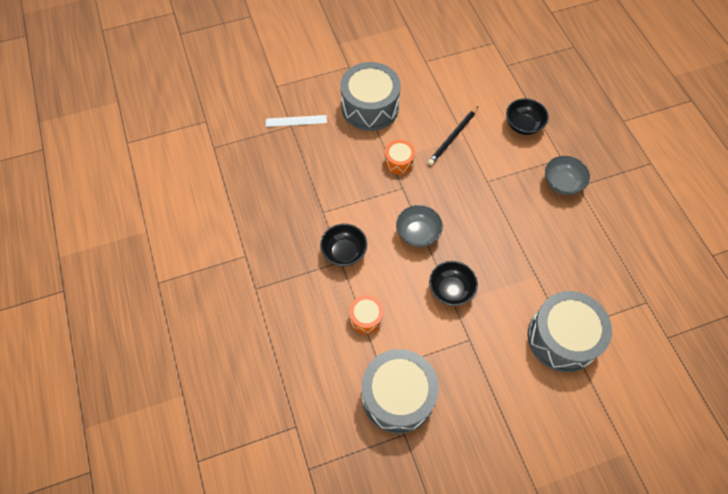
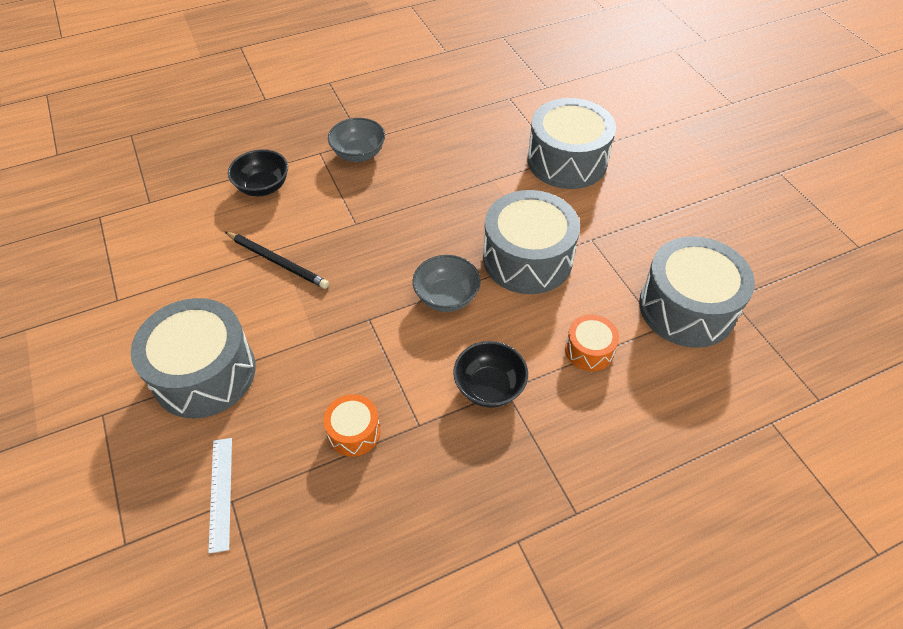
camera: 95 degrees left, 10 degrees down
(399, 162) = (320, 326): orange drum -> orange drum (354, 432)
(451, 290) = (527, 259): black bowl -> grey drum

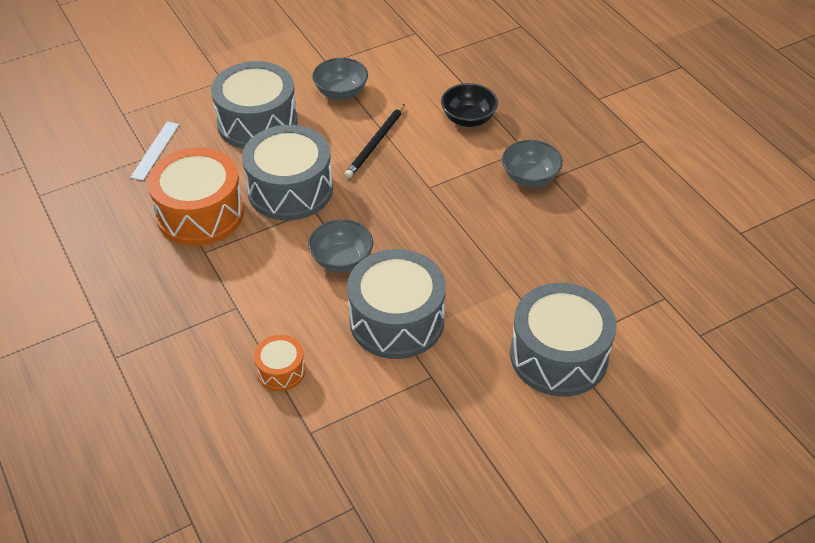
camera: 85 degrees right, 5 degrees down
(179, 288) = (341, 92): none -> grey bowl
(221, 493) = (155, 150): white ruler -> white ruler turned 60 degrees counterclockwise
(354, 432) = (200, 213): orange drum -> orange drum, size x2.04
(489, 387) = (240, 296): black bowl -> none
(686, 308) = (338, 461): grey drum -> grey drum (290, 189)

